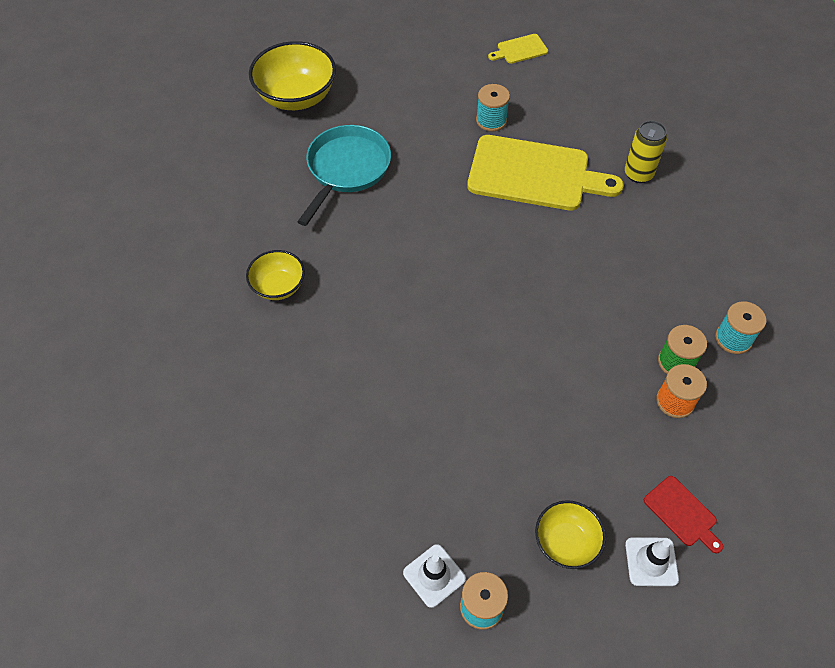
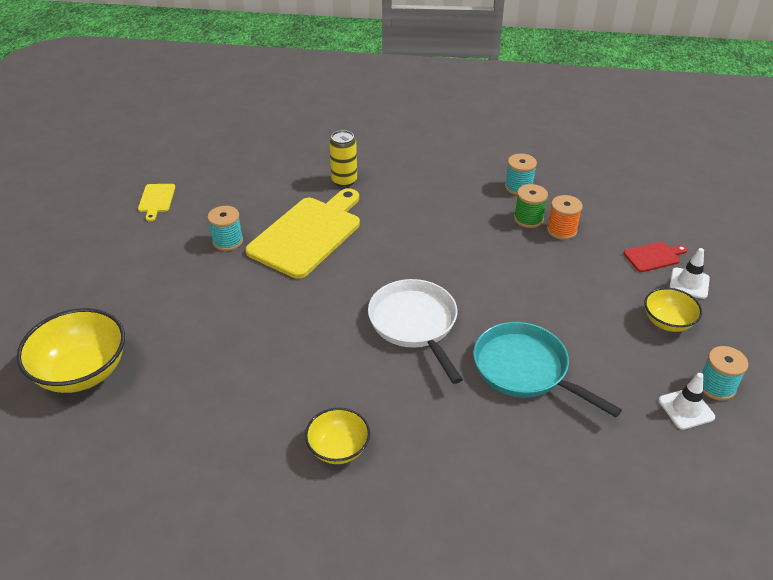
camera: 70 degrees left, 15 degrees down
(346, 169) = (217, 356): turquoise pan -> turquoise pan (525, 370)
(449, 299) = (415, 324): none -> white pan

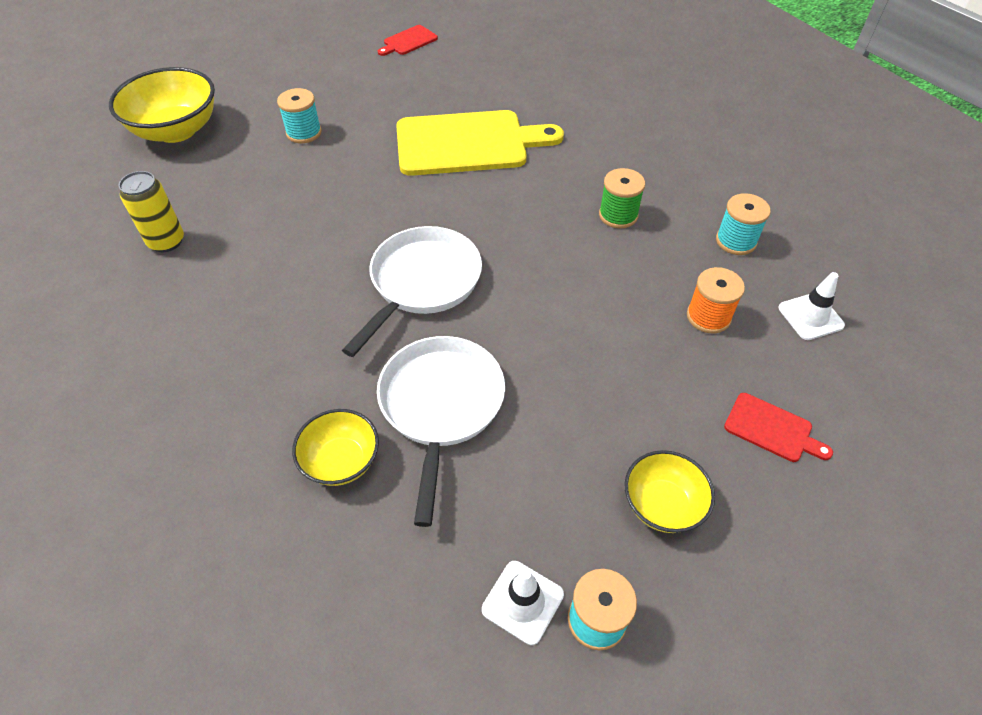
camera: 50 degrees right, 10 degrees up
(156, 200) = (408, 41): yellow cutting board -> red cutting board
(228, 241) = (403, 106): turquoise spool -> turquoise spool (304, 133)
(338, 448) = (210, 324): yellow bowl -> yellow bowl (341, 461)
(344, 181) = (572, 119): yellow can -> yellow can (166, 242)
(525, 370) = (441, 406): turquoise pan -> white pan
(528, 219) = (691, 278): green spool -> green spool (618, 215)
(689, 283) = (765, 493): white traffic cone -> white traffic cone (810, 316)

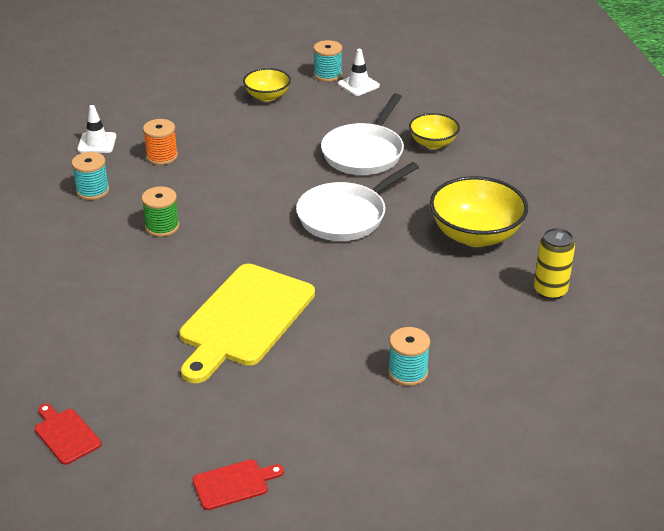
camera: 160 degrees left, 15 degrees down
(176, 130) = (550, 411): yellow bowl -> yellow bowl (476, 235)
(468, 143) = (244, 319): yellow cutting board -> yellow cutting board turned 75 degrees counterclockwise
(772, 429) = (181, 107): red cutting board -> red cutting board (65, 434)

